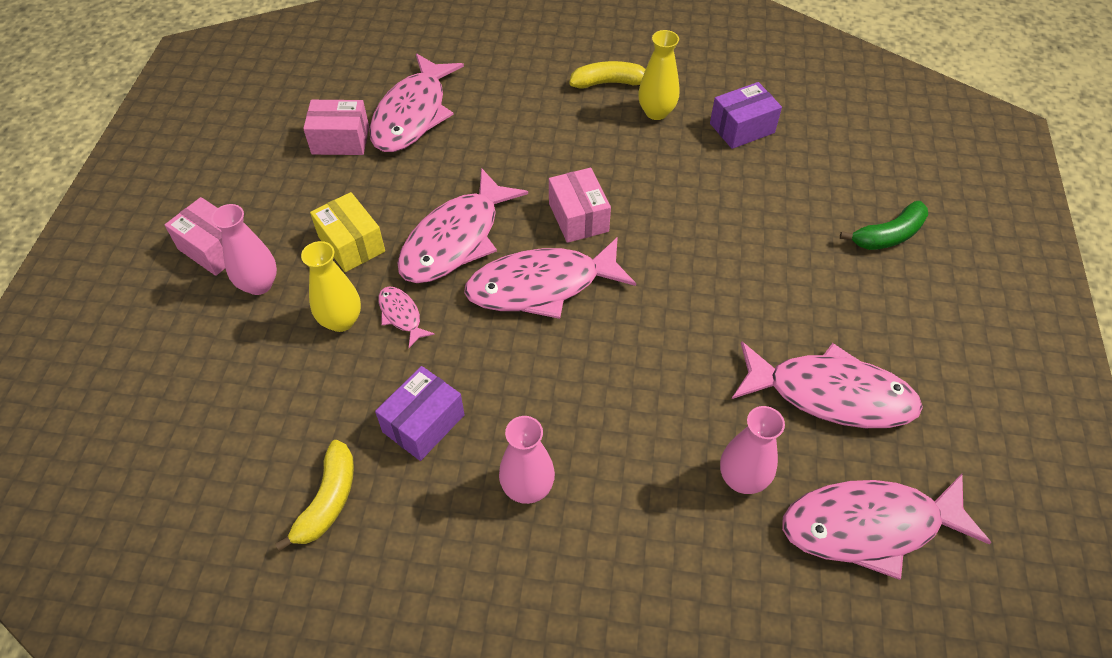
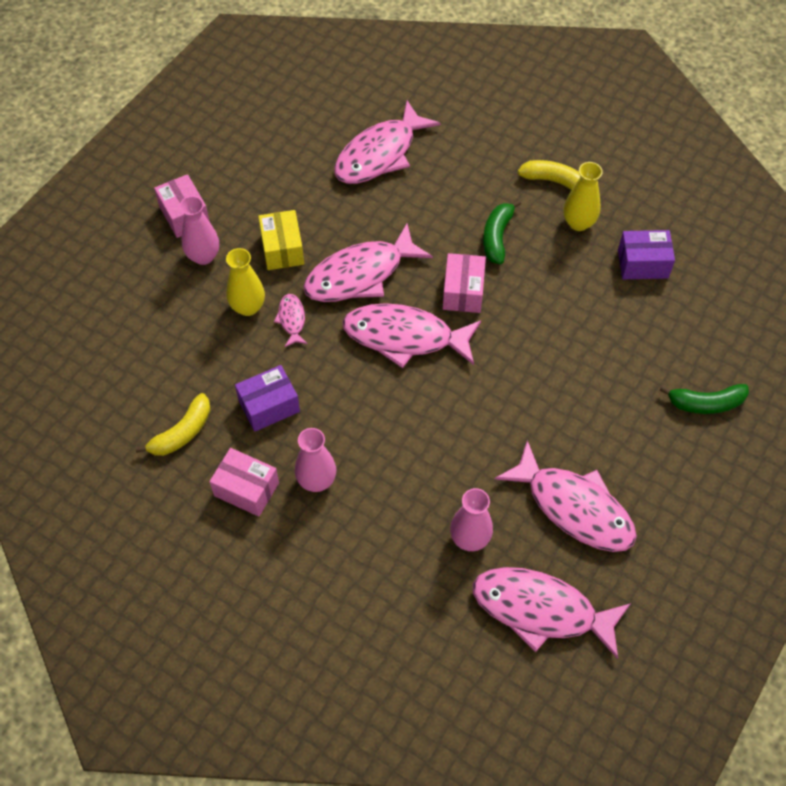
camera: 25 degrees right, 5 degrees up
(340, 140) = (314, 157): pink box -> pink box (246, 489)
(582, 152) = (497, 237): none -> green banana

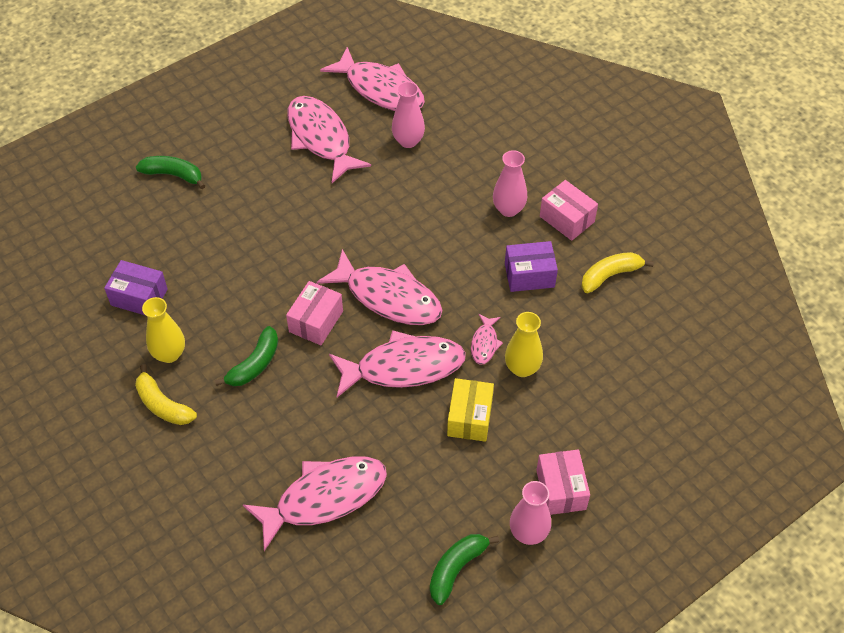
camera: 160 degrees left, 5 degrees down
(203, 256) = (552, 435): pink vase -> pink vase (528, 533)
(253, 137) = (456, 568): none -> green banana

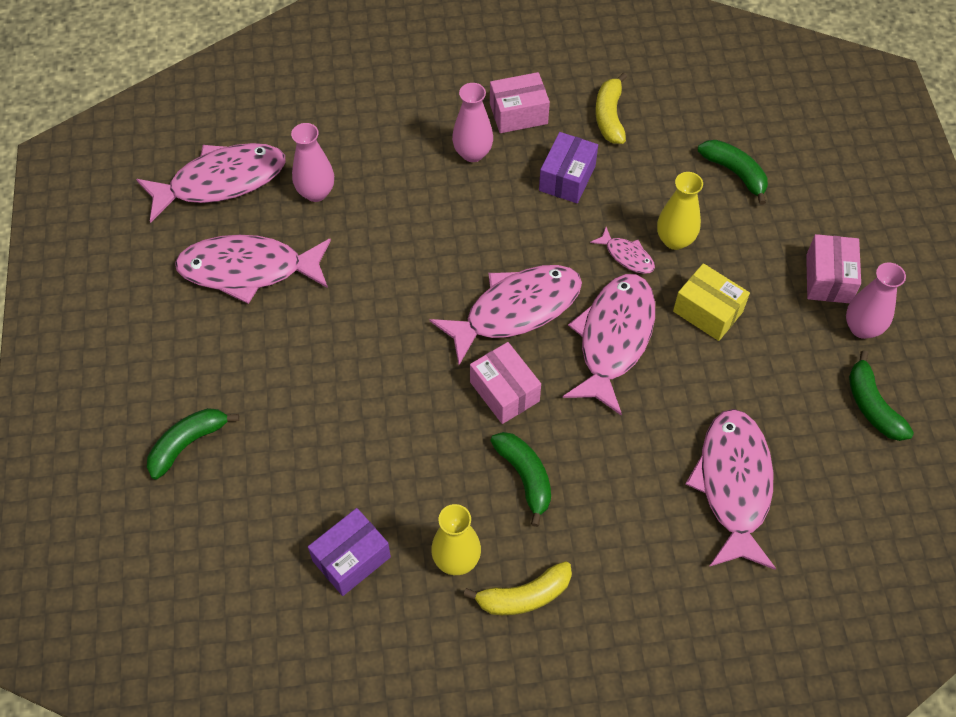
camera: 60 degrees left, 5 degrees up
(561, 489) = (828, 278): pink box -> pink box turned 75 degrees clockwise
(619, 382) = (735, 173): none -> green banana

